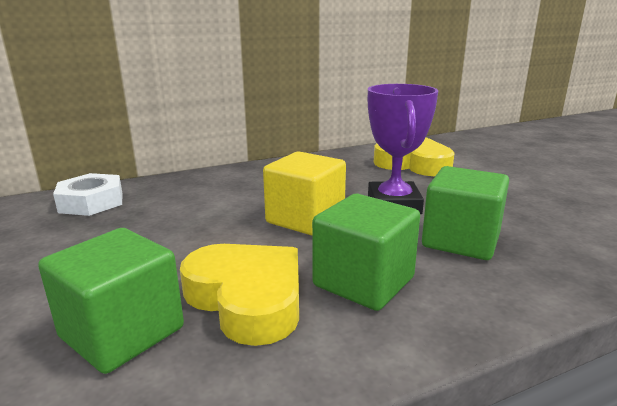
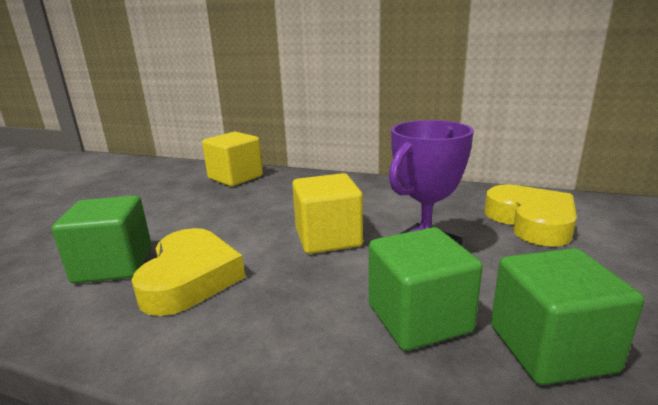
camera: 45 degrees right, 0 degrees up
(91, 202) = (235, 177): white nut -> yellow cube
(363, 282) = (270, 307): green cube -> green cube (550, 348)

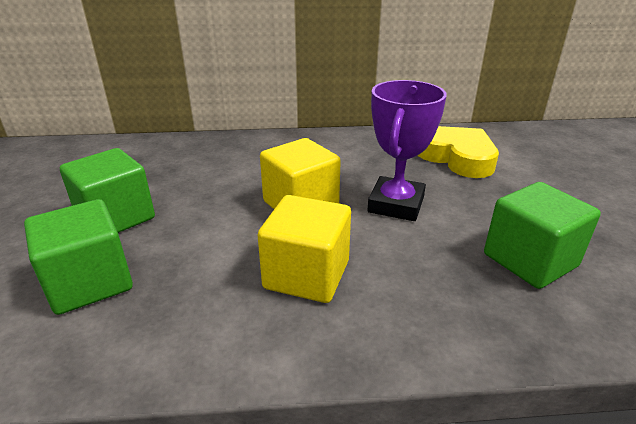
camera: 25 degrees left, 10 degrees up
(190, 278) = (195, 276): yellow heart -> none
(235, 177) = (143, 152): yellow cube -> yellow cube (307, 275)
(419, 318) = (429, 261): green cube -> green cube (116, 217)

